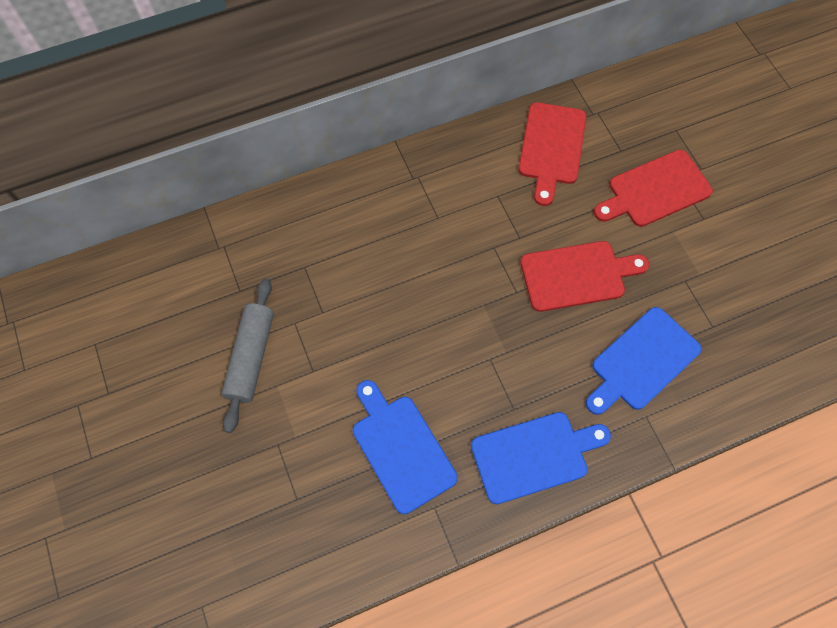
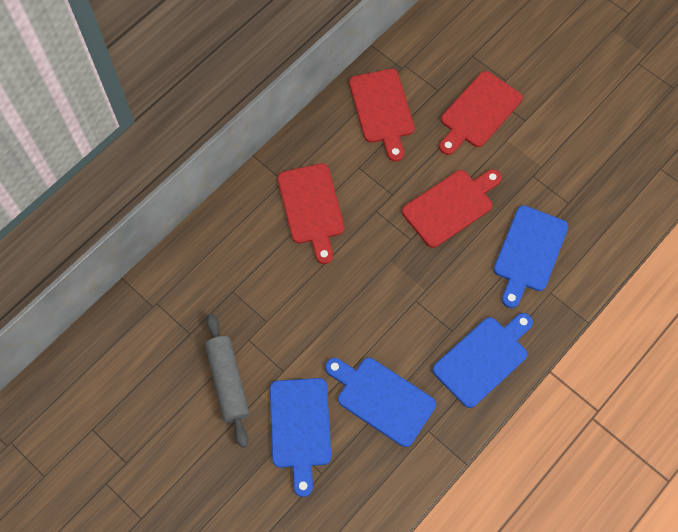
camera: 25 degrees left, 0 degrees up
(299, 439) = (300, 428): none -> blue cutting board
(428, 216) = (311, 208): none -> red cutting board

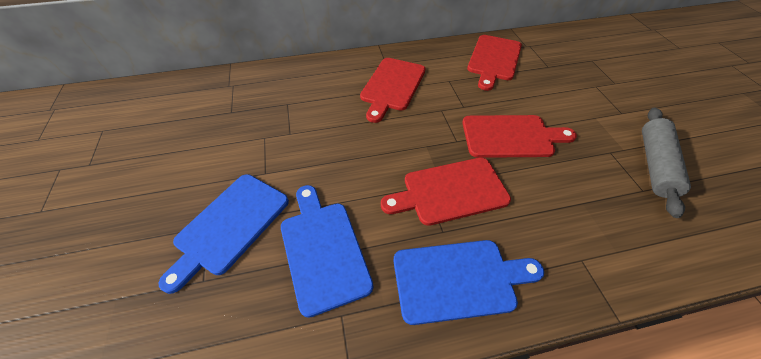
camera: 35 degrees right, 15 degrees down
(228, 382) = (218, 156): grey rolling pin -> grey rolling pin (655, 165)
(478, 112) = (577, 91): red cutting board -> red cutting board (450, 191)
(529, 252) = (574, 209): blue cutting board -> none

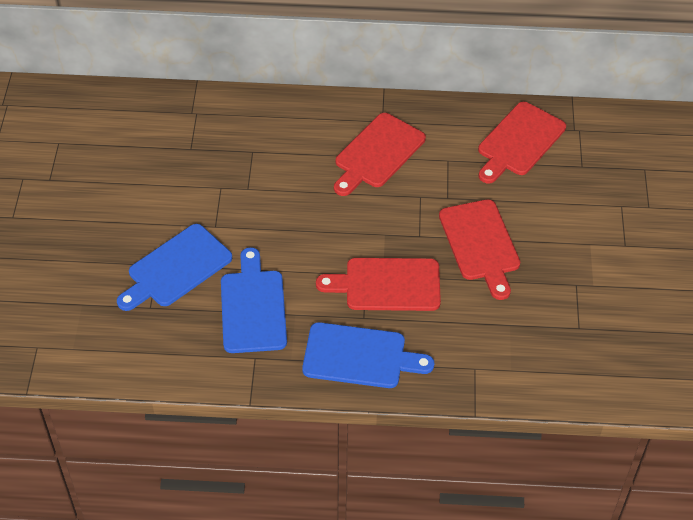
camera: 15 degrees right, 0 degrees up
(511, 136) = (480, 244): red cutting board -> red cutting board turned 60 degrees clockwise
(655, 165) = (612, 307): grey rolling pin -> none

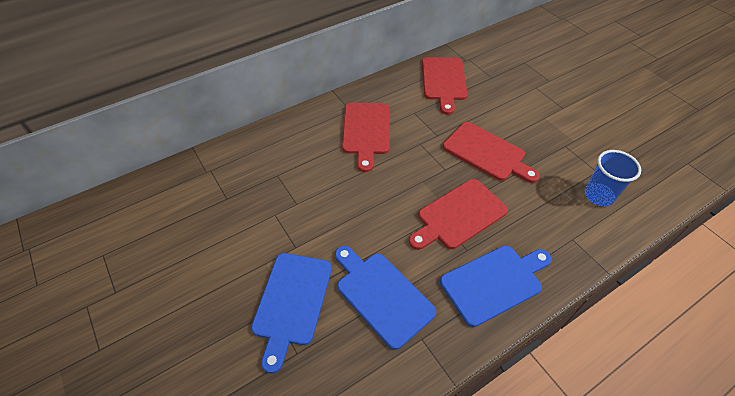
camera: 35 degrees left, 0 degrees up
(550, 349) = (598, 195): none -> blue cup

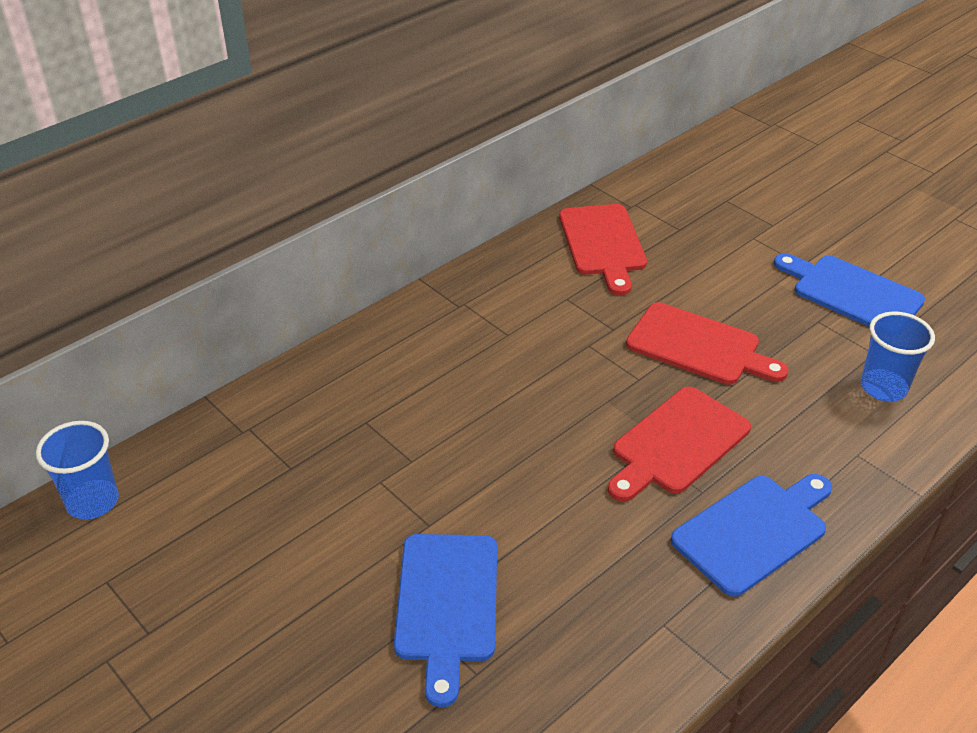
camera: 10 degrees left, 10 degrees down
(111, 203) = (93, 502): none -> blue cup
(366, 131) = (495, 336): red cutting board -> none
(382, 295) = (586, 573): blue cutting board -> blue cutting board (852, 293)

